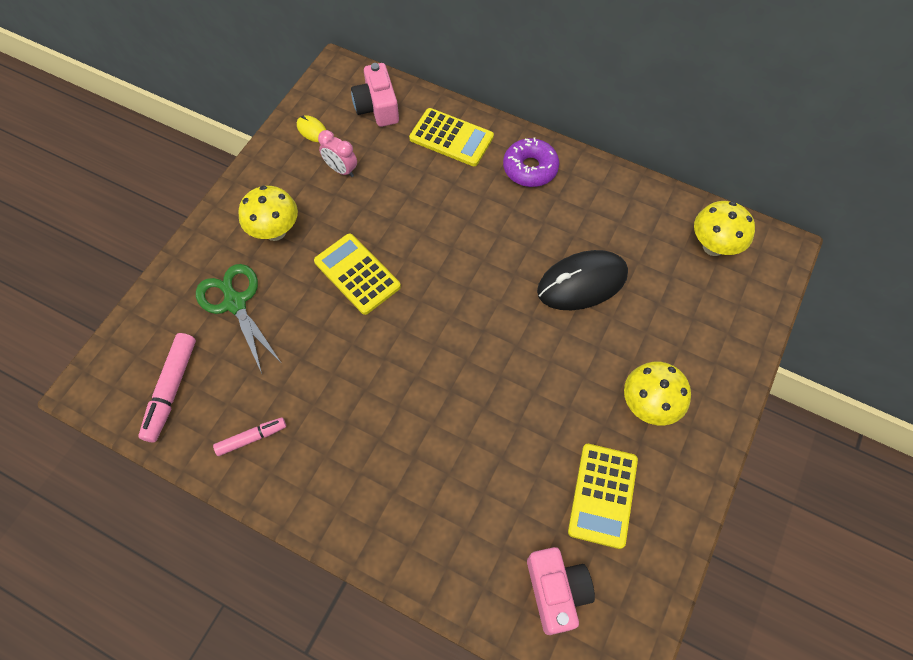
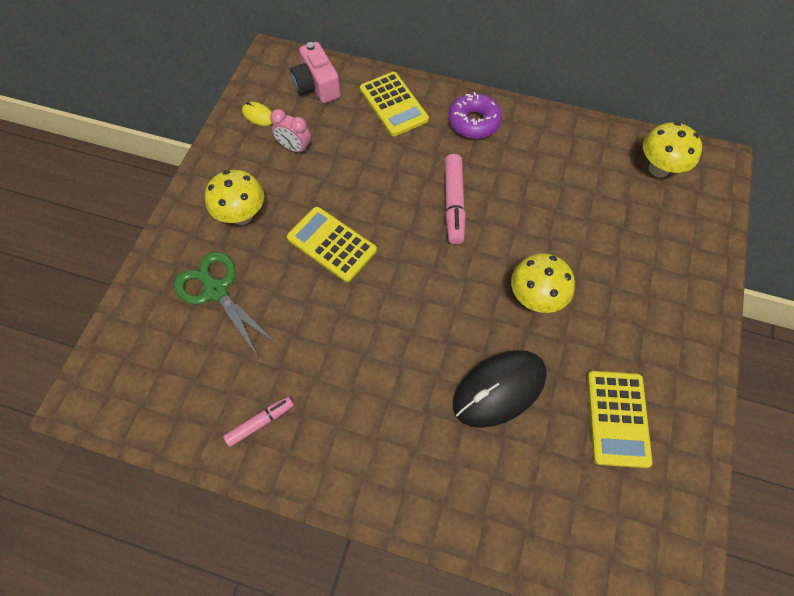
camera: 10 degrees left, 0 degrees up
(171, 390) = (167, 388): pink marker -> pink marker (453, 203)
(451, 138) = (393, 104): yellow calculator -> yellow calculator turned 45 degrees clockwise
(556, 591) = (597, 521): pink camera -> none
(582, 282) = (547, 220): black mouse -> black mouse (499, 389)
(648, 405) = (638, 325): yellow mushroom -> yellow mushroom (535, 298)

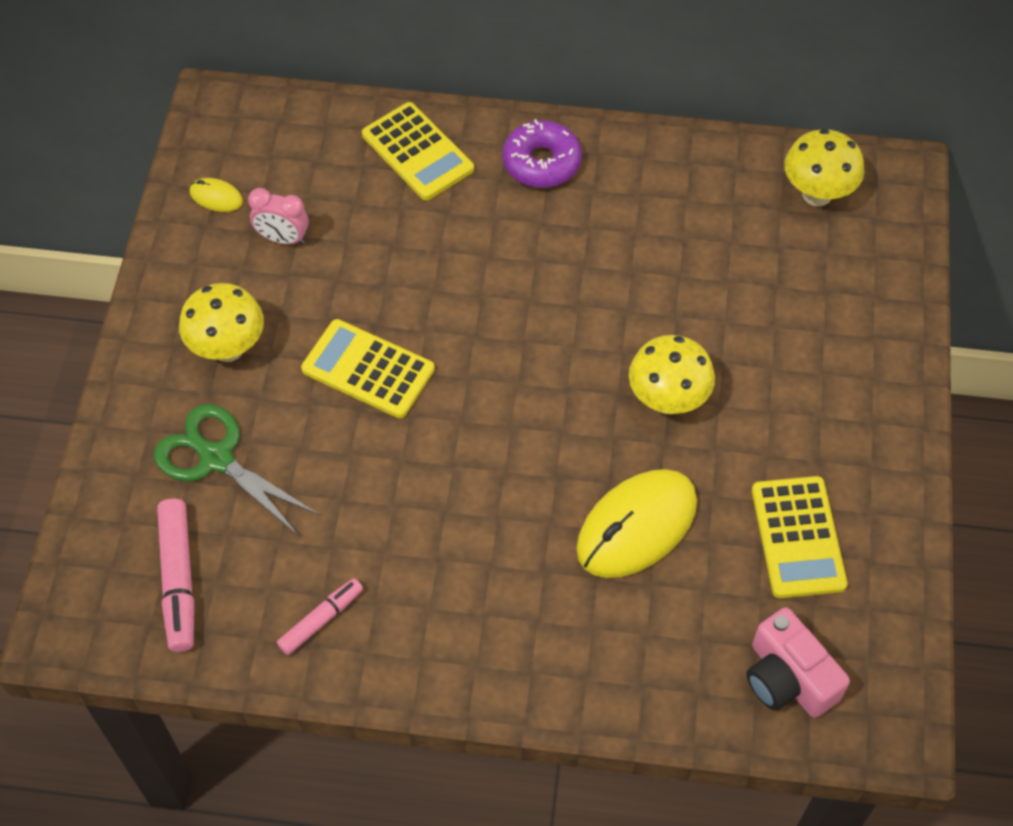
camera: 10 degrees left, 5 degrees down
(317, 86) = (295, 139): pink camera -> pink camera (788, 678)
(453, 203) = (532, 286): pink marker -> pink marker (178, 580)
(499, 389) = (636, 526): black mouse -> yellow mouse

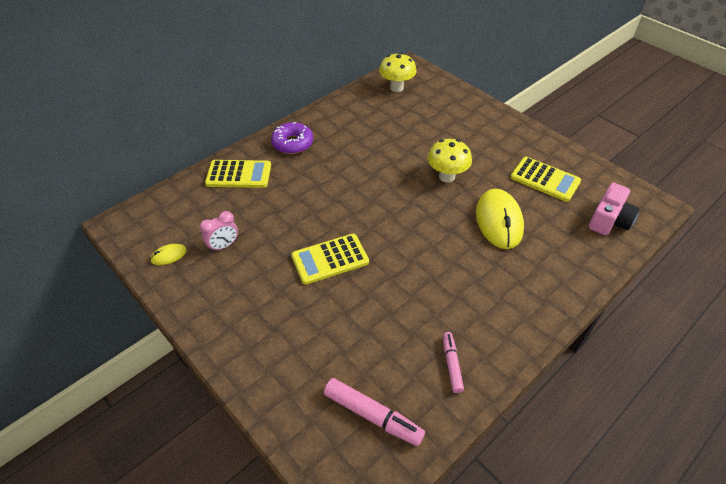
camera: 50 degrees left, 10 degrees down
(216, 458) = (315, 350): green scissors -> none
(228, 348) = (258, 305): yellow mushroom -> none
(788, 678) = (609, 220): pink camera -> pink camera turned 60 degrees counterclockwise

